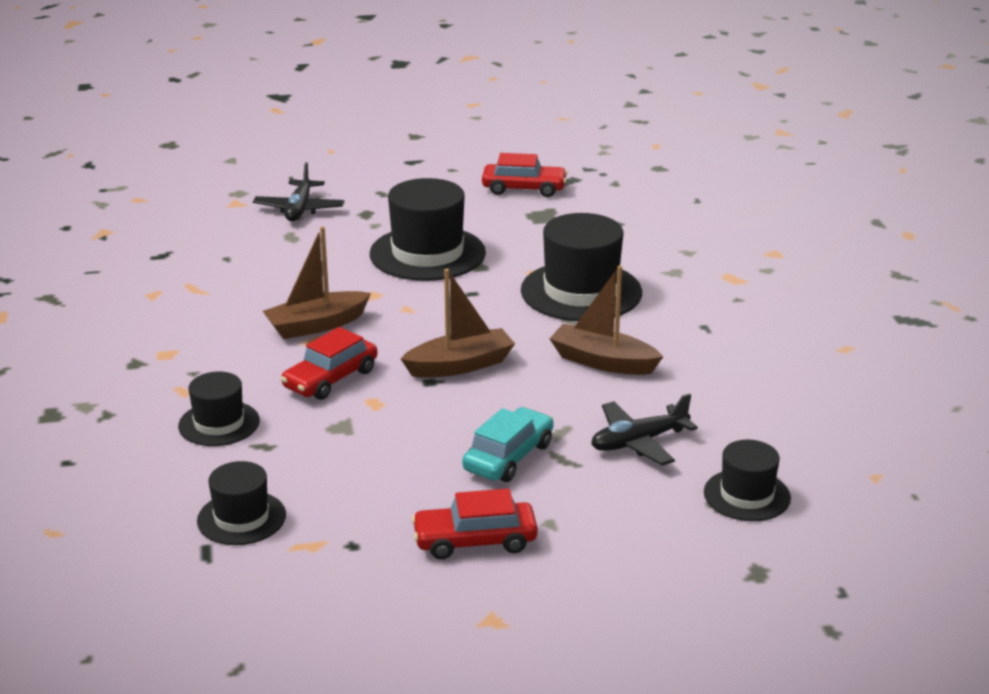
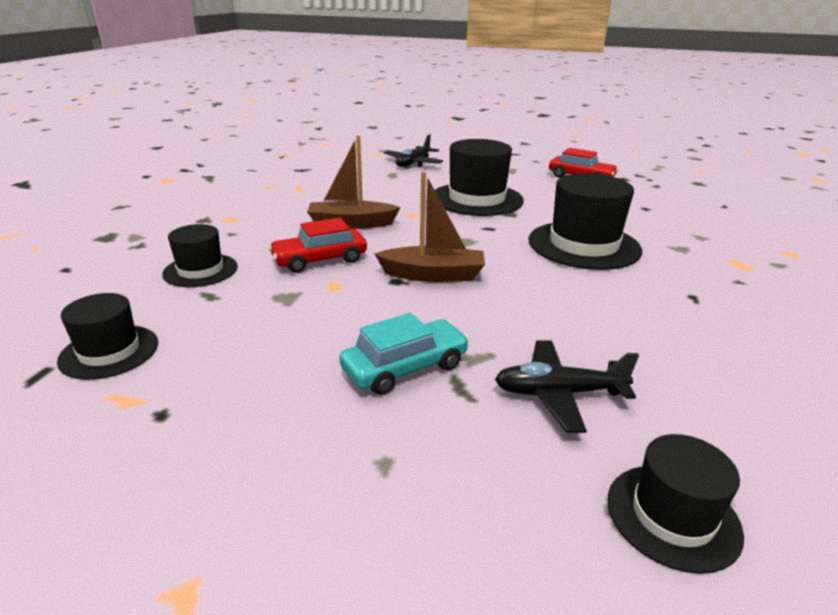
camera: 25 degrees right, 0 degrees up
(475, 541) = (281, 456): red car -> none
(603, 362) = (568, 303): brown boat -> none

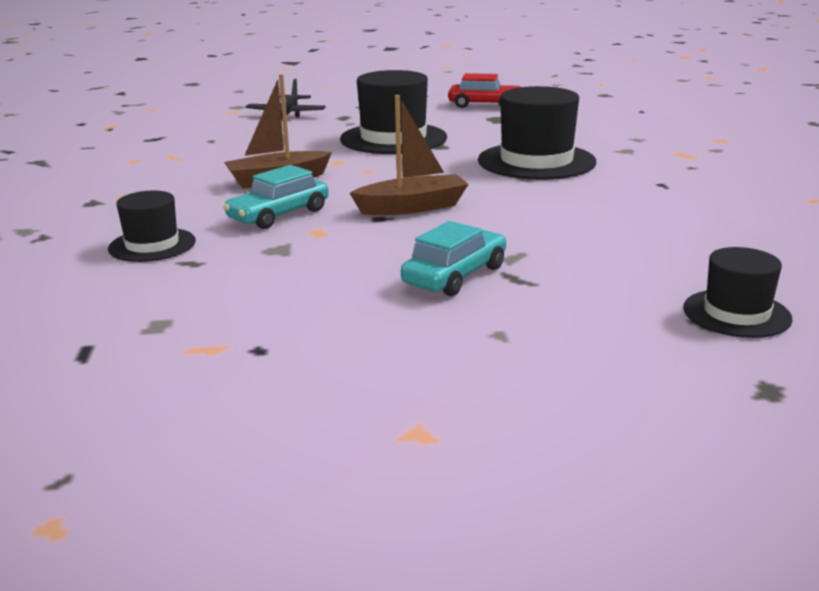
camera: 20 degrees left, 5 degrees down
(109, 352) = (140, 322): black hat -> none
(320, 260) = (279, 215): red car -> turquoise car
(558, 393) = (601, 266): black plane -> none

